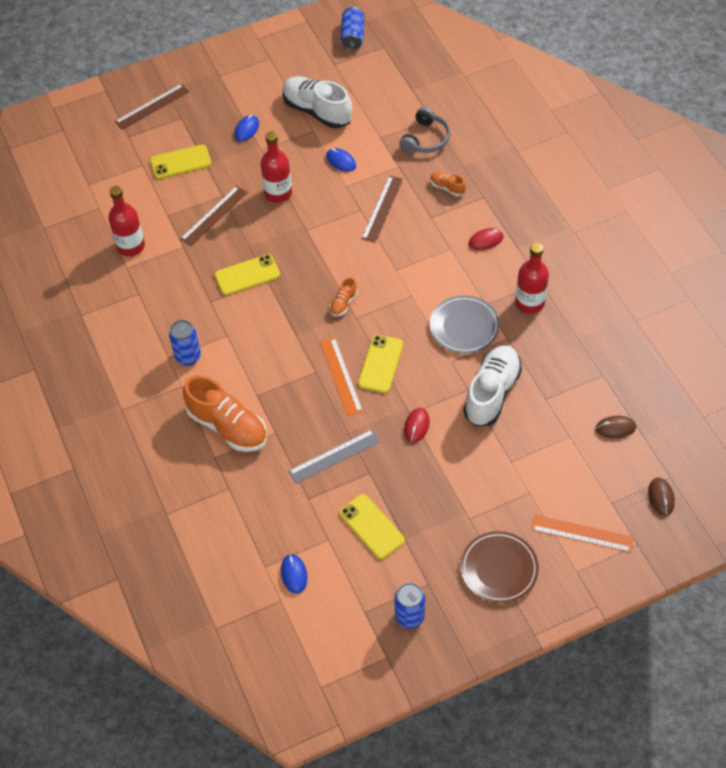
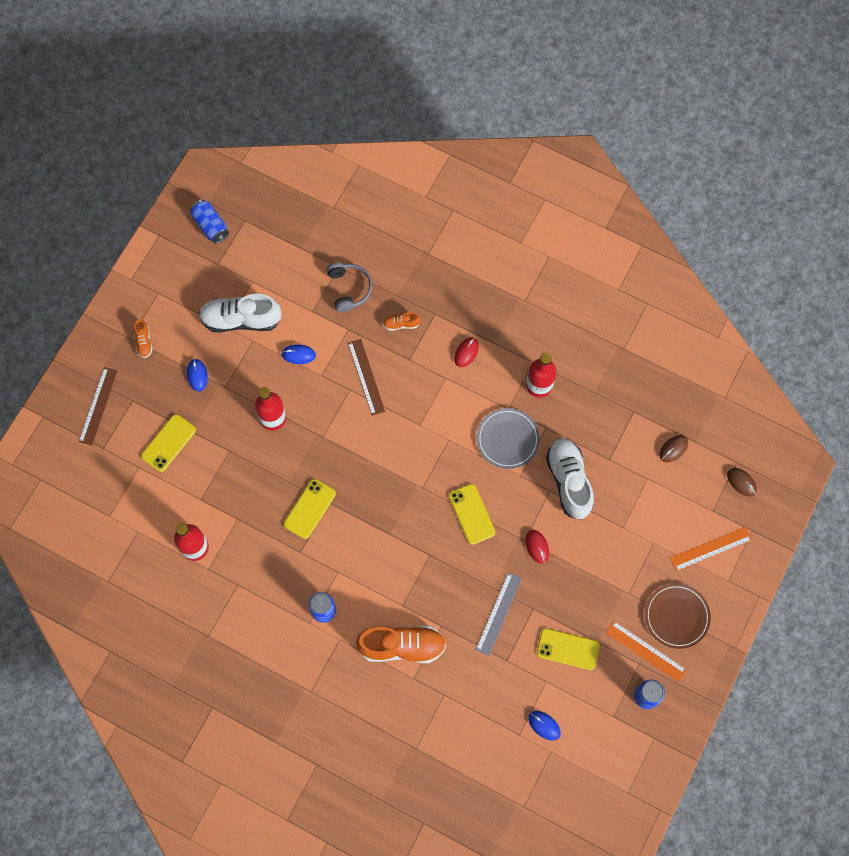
camera: 40 degrees left, 15 degrees up
(214, 215) = (238, 474): brown ruler -> none
(341, 376) = (451, 545): orange ruler -> orange ruler (645, 651)
(343, 303) = (403, 482): orange shoe -> orange shoe (144, 342)

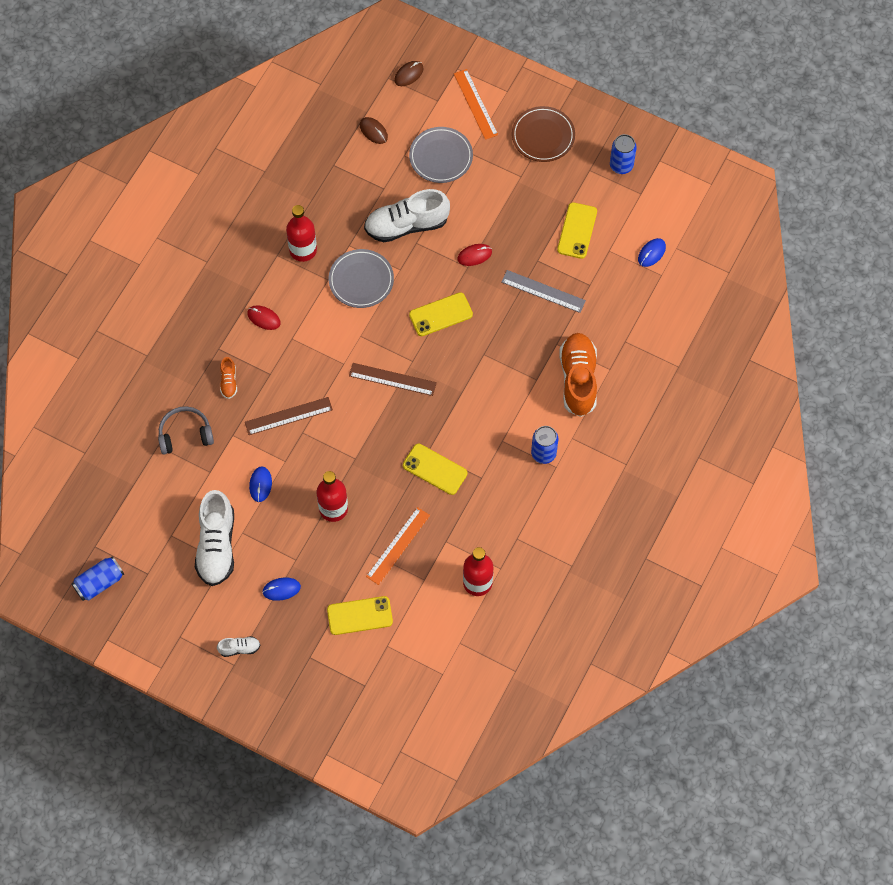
camera: 90 degrees left, 5 degrees down
(98, 406) = (315, 694): brown ruler -> brown ruler (392, 379)
(144, 342) = (239, 648): orange shoe -> white shoe
(168, 443) = (359, 616): yellow phone -> yellow phone turned 45 degrees counterclockwise
(645, 651) = (577, 164): orange ruler -> orange ruler (398, 545)
(647, 514) = (441, 157): none -> grey plate

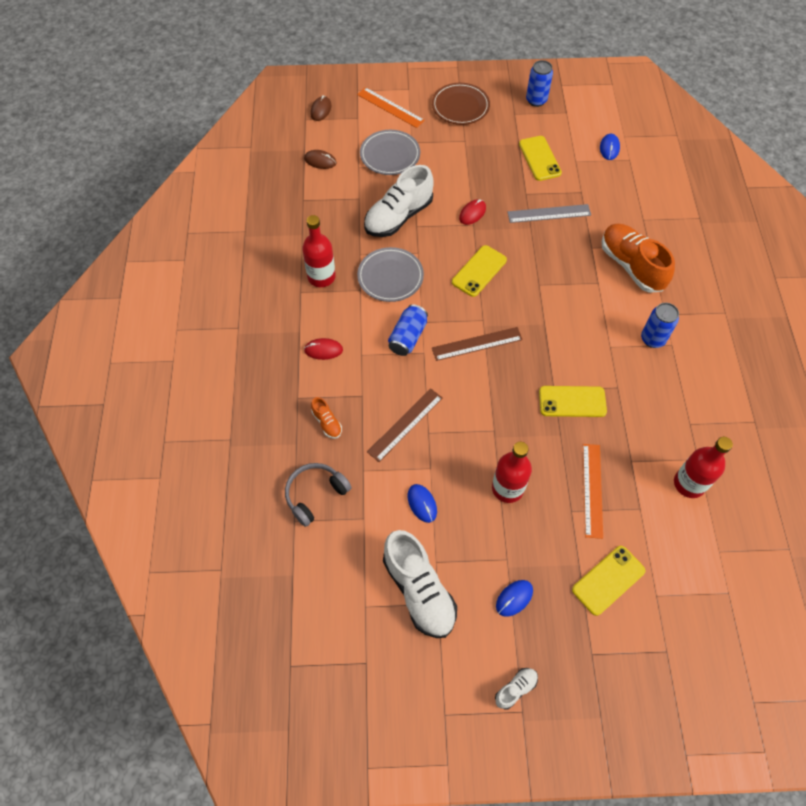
camera: 30 degrees left, 5 degrees down
(99, 583) = (319, 705): blue can -> blue can (408, 337)

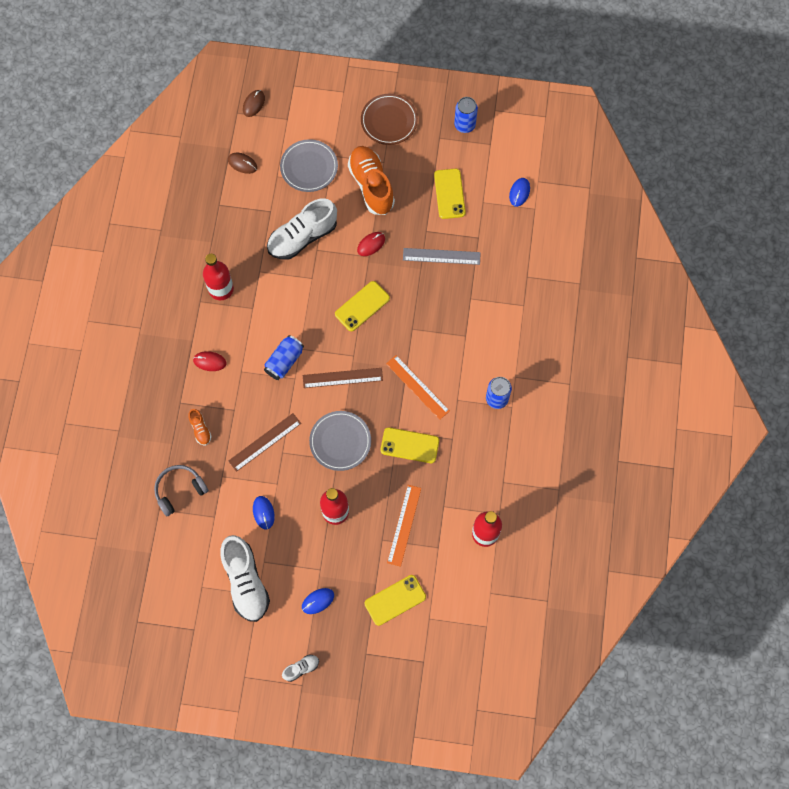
camera: 10 degrees right, 10 degrees up
(390, 107) = (321, 111): orange ruler -> orange ruler (417, 387)
(390, 277) = (282, 299): grey plate -> grey plate (340, 441)
(631, 266) = (500, 323): orange shoe -> orange shoe (371, 185)

